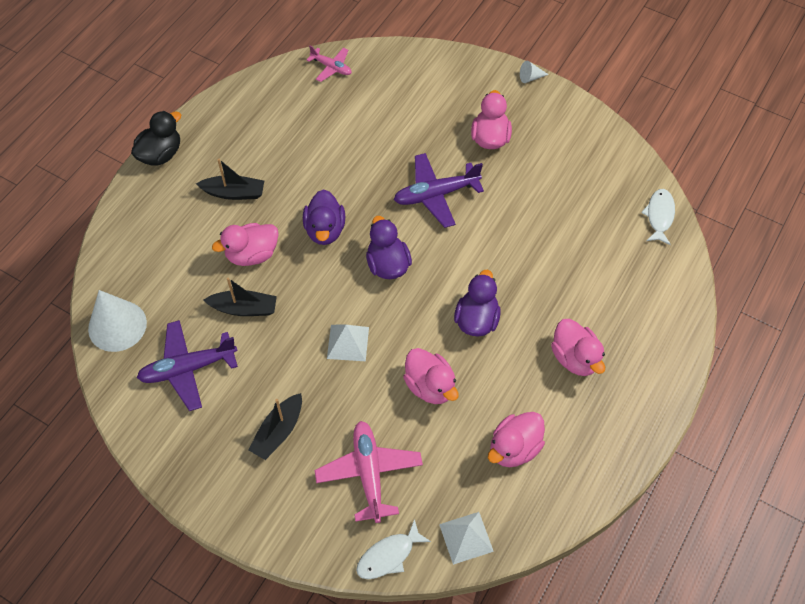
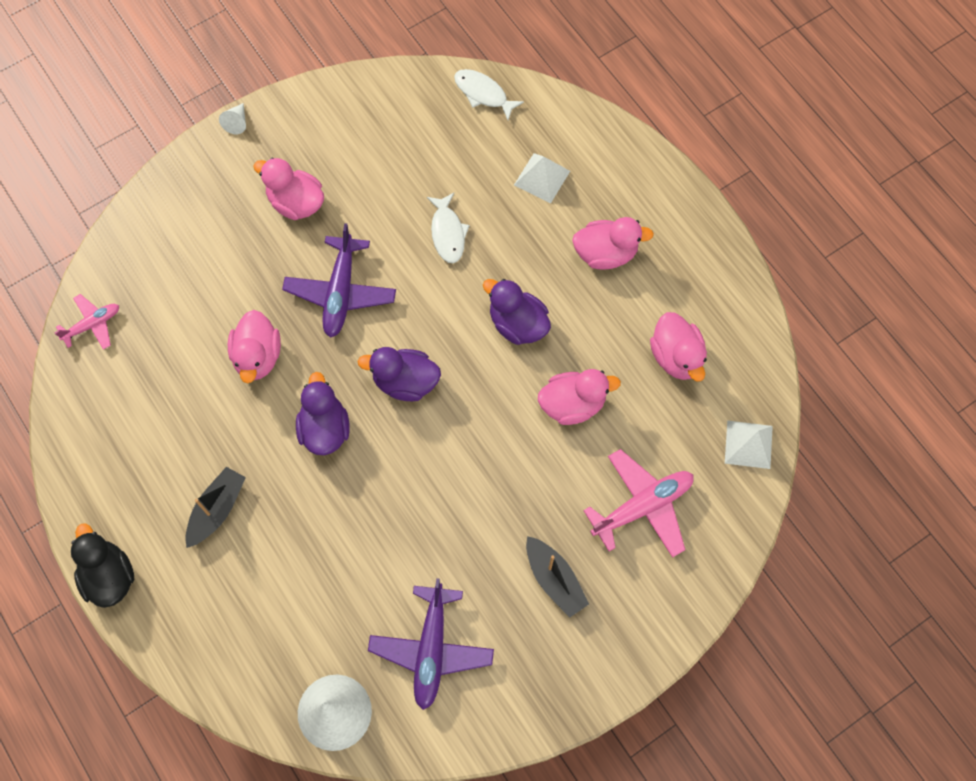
camera: 65 degrees left, 10 degrees up
(244, 308) = (384, 558): black boat -> none
(252, 254) = (315, 522): pink duck -> pink duck (258, 356)
(325, 230) = (325, 428): purple duck -> purple duck turned 120 degrees counterclockwise
(348, 342) = (481, 464): white pyramid -> white pyramid (542, 178)
(369, 473) = (642, 506): pink plane -> pink plane turned 135 degrees clockwise
(389, 555) = (737, 525): white fish -> white fish (448, 233)

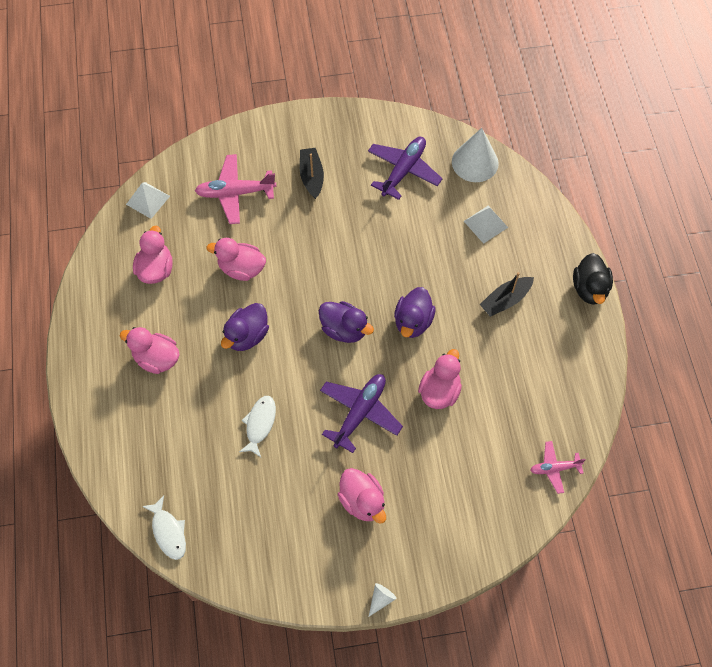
camera: 155 degrees left, 5 degrees down
(517, 324) = (247, 335): purple duck -> purple duck turned 60 degrees clockwise
(542, 178) = (166, 437): white pyramid -> white pyramid (485, 224)

